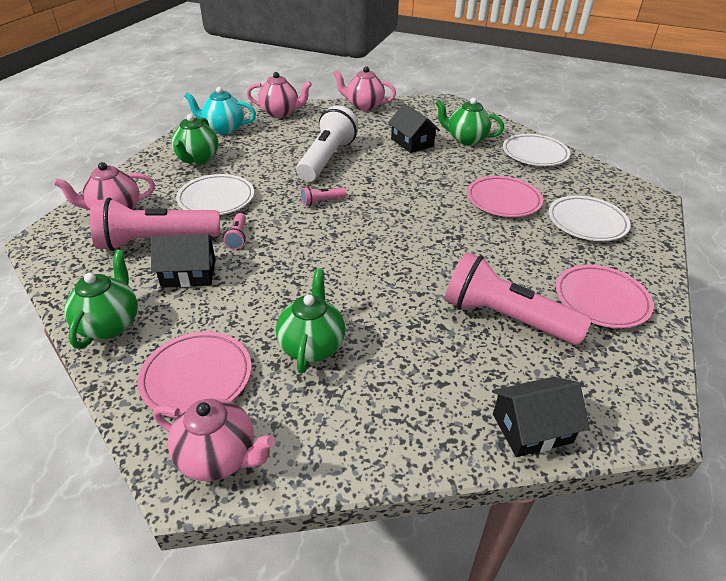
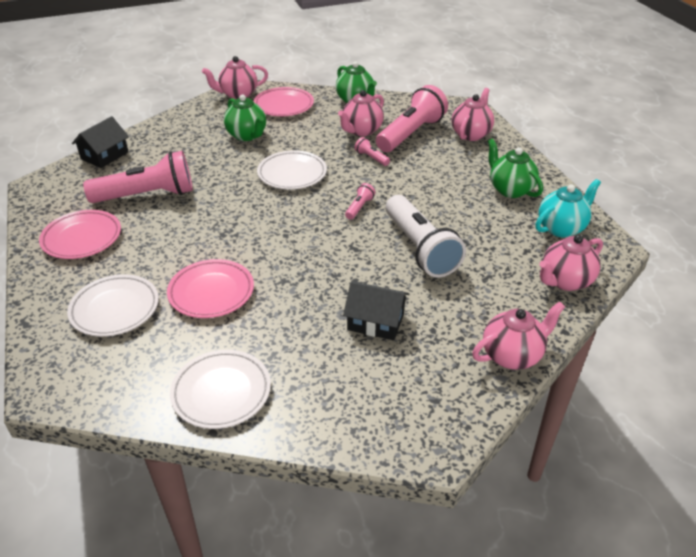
camera: 140 degrees right, 0 degrees up
(189, 273) = (361, 131): black house -> pink teapot
(216, 199) = (432, 171): white plate -> white plate (292, 174)
(466, 139) = (324, 367): green teapot -> none

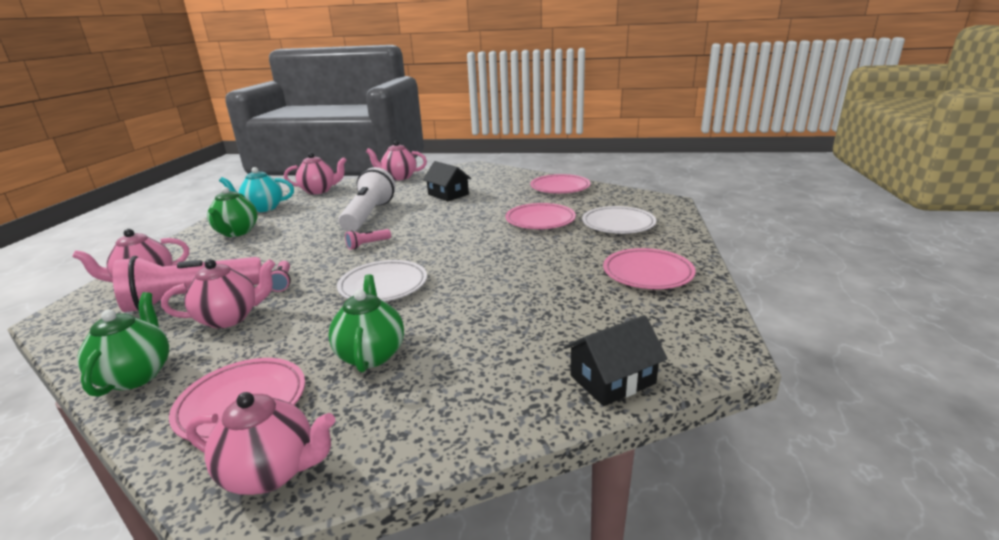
camera: 150 degrees left, 15 degrees down
(148, 195) = (563, 300): pink flashlight -> none
(221, 392) = (560, 188): white plate -> pink plate

